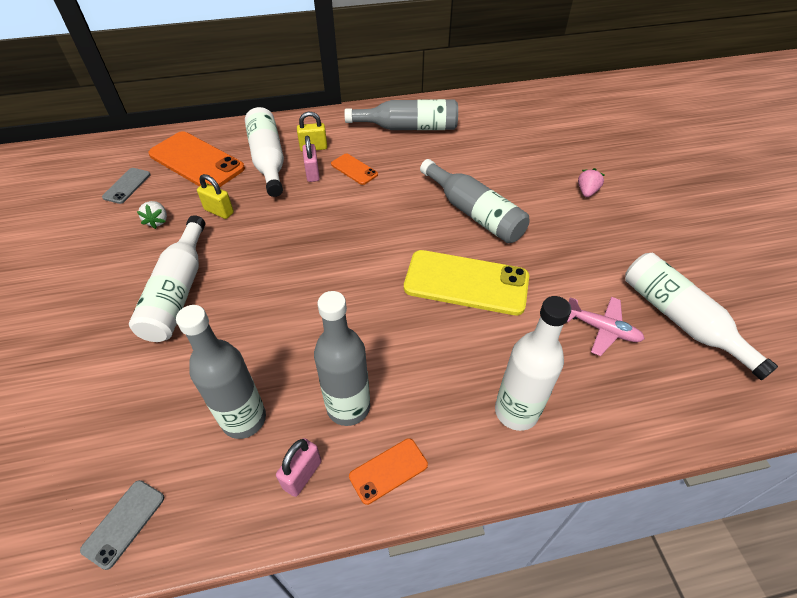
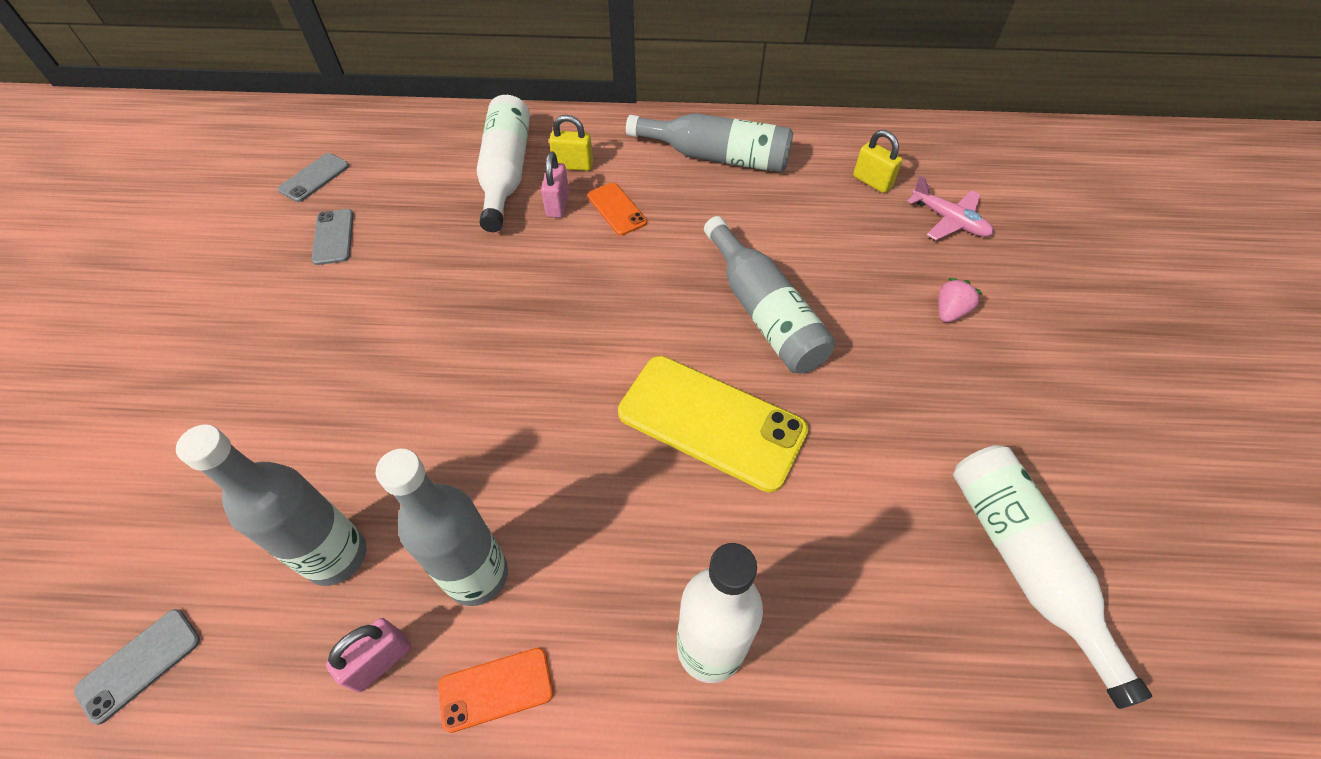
camera: 15 degrees right, 5 degrees up
(157, 221) = (333, 237): white strawberry -> grey phone
(178, 291) = (322, 346): white bottle -> none
(196, 161) = (413, 158): orange phone -> none
(219, 211) = (415, 238): yellow padlock -> yellow padlock (872, 182)
(602, 329) = (890, 547): pink plane -> pink plane (949, 220)

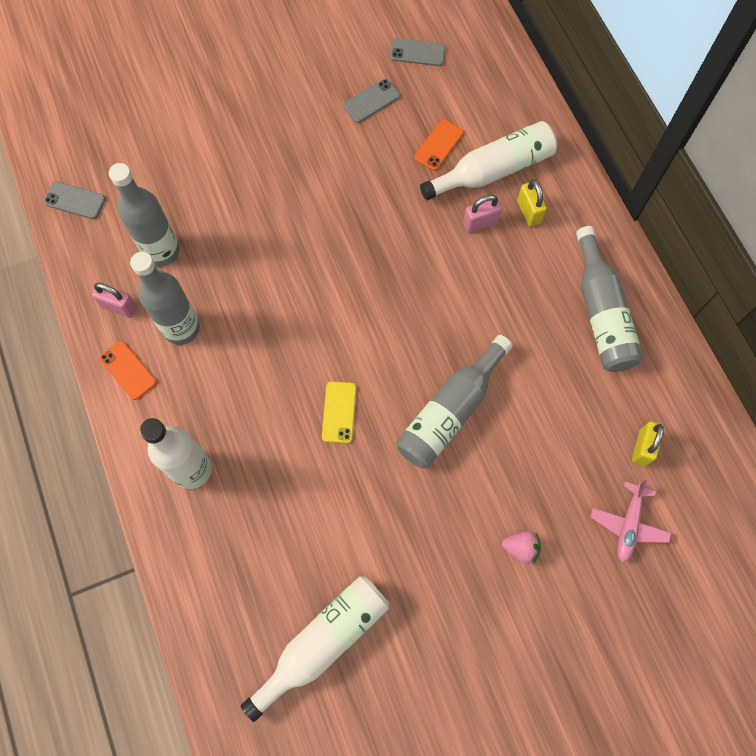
camera: 65 degrees right, 15 degrees up
(617, 209) = (498, 266): orange phone -> orange phone (439, 145)
(711, 421) = (339, 412): yellow phone -> yellow phone, size x0.49

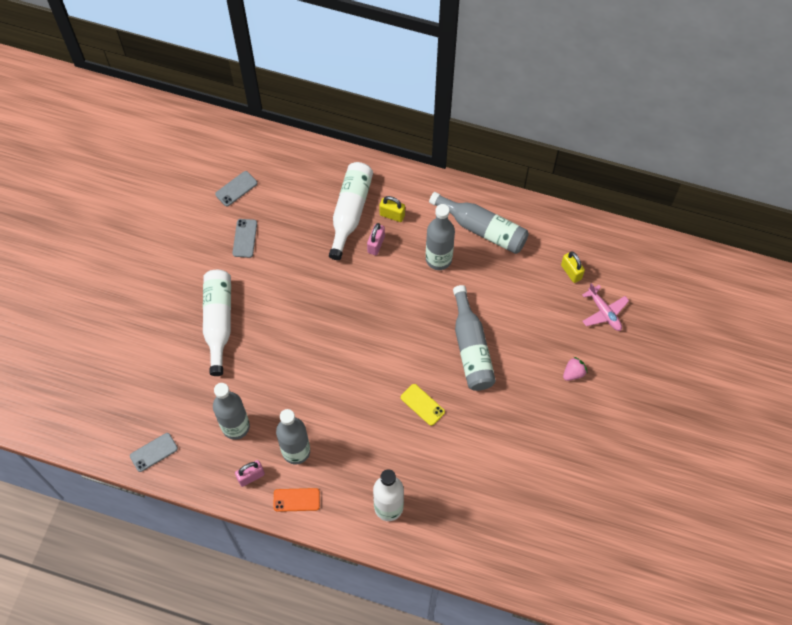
camera: 50 degrees left, 5 degrees down
(323, 642) = (542, 509): white bottle -> white bottle (218, 321)
(439, 145) = (308, 226): orange phone -> none
(522, 296) = (438, 259): none -> grey bottle

